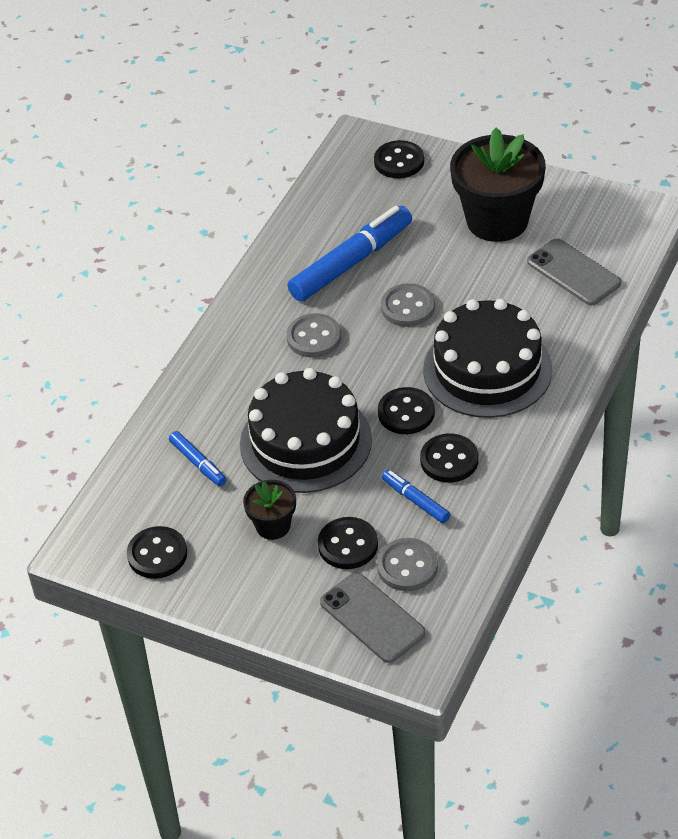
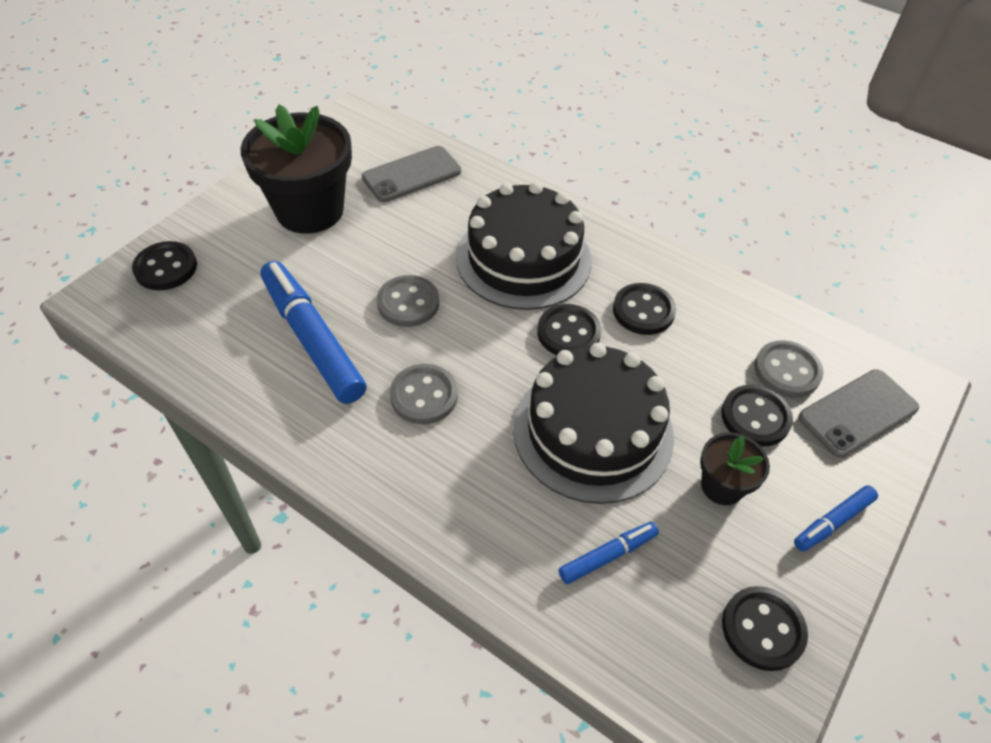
camera: 85 degrees left, 5 degrees up
(416, 500) = (696, 347): blue marker -> blue marker (832, 522)

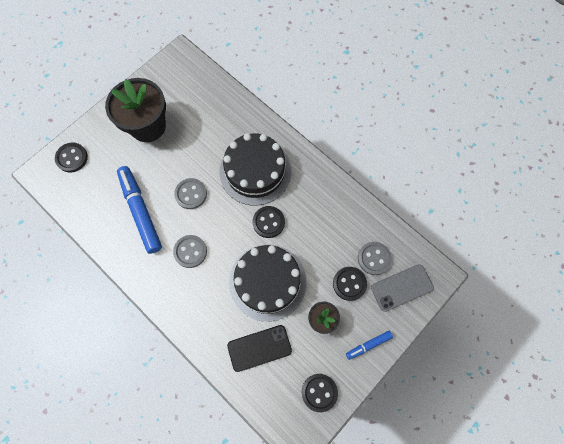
camera: 10 degrees right, 20 degrees up
(411, 174) = (205, 105): grey phone -> none
(608, 556) = (259, 348): blue marker -> black phone
(643, 311) = (310, 213): black button -> none

